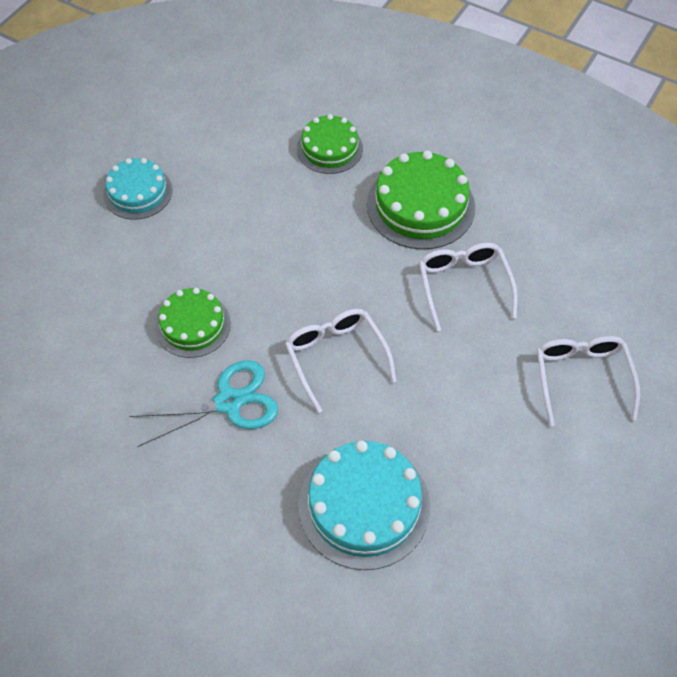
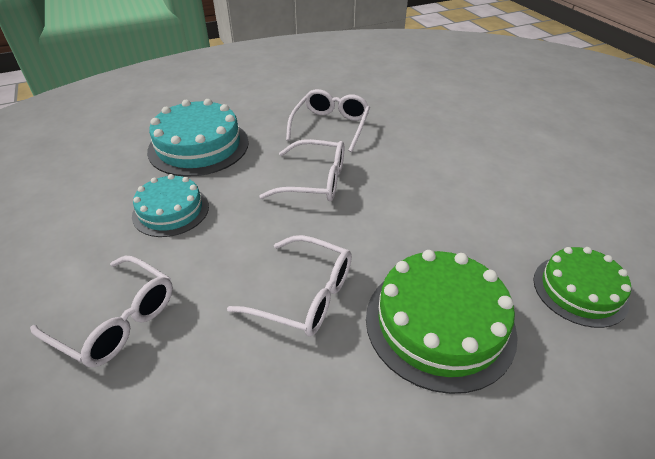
camera: 125 degrees right, 15 degrees down
(138, 192) = (566, 150): turquoise cake -> turquoise cake (171, 211)
(193, 325) = (407, 133): green cake -> none
(229, 402) = (331, 126): turquoise scissors -> white glasses

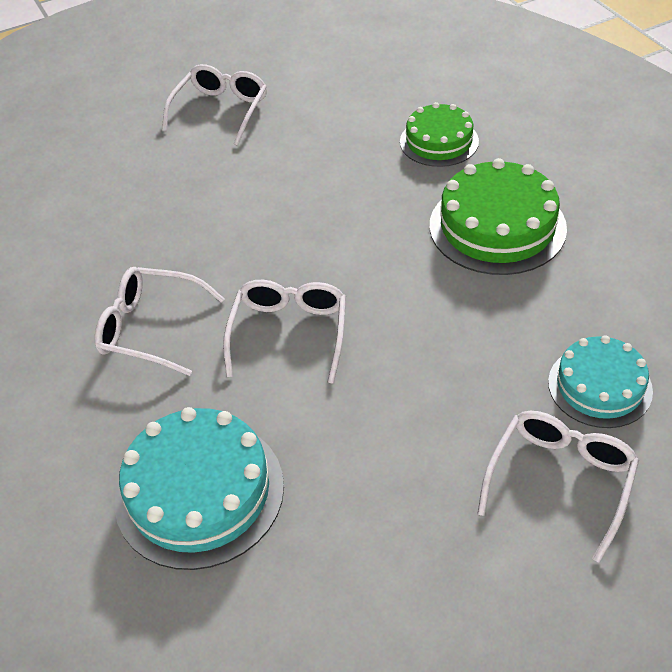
camera: 90 degrees left, 5 degrees up
(171, 211) = (366, 483): turquoise cake -> turquoise cake (599, 386)
(304, 295) = (486, 322): white glasses -> white glasses (221, 111)

